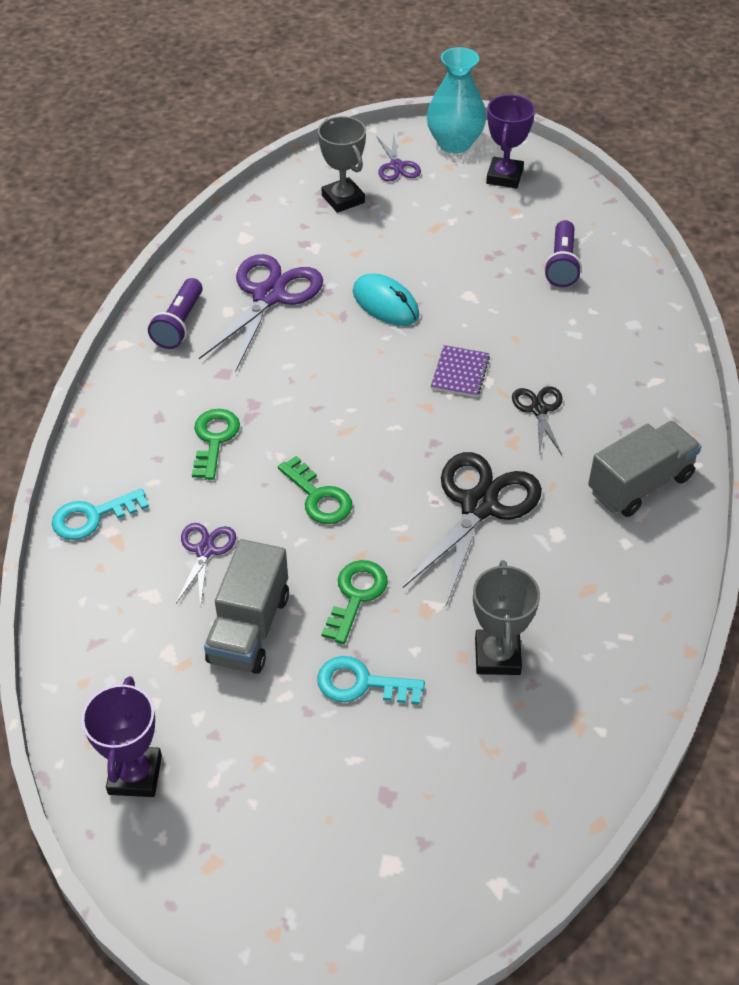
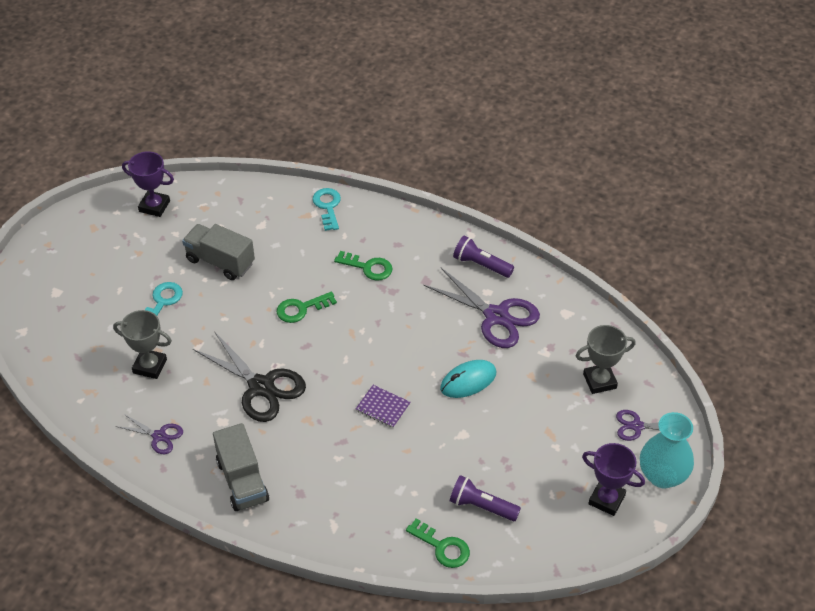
camera: 105 degrees right, 0 degrees up
(205, 550) = (282, 251): purple scissors -> purple scissors (159, 436)
(356, 596) = (220, 311): green key -> green key (442, 547)
(539, 409) = (331, 444): black scissors -> none

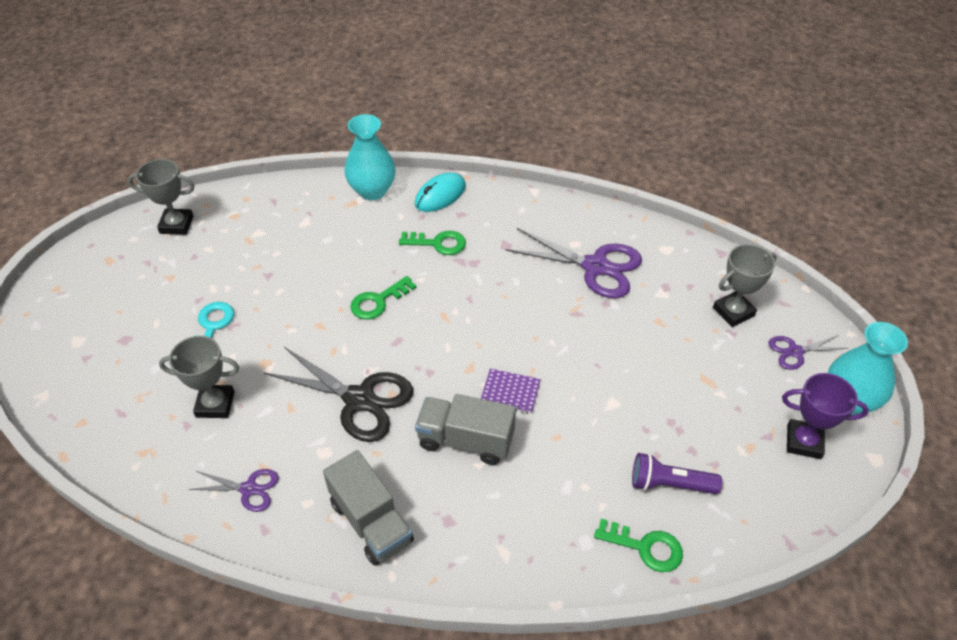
camera: 15 degrees left, 0 degrees up
(154, 206) = (176, 225): purple trophy -> grey trophy
(220, 261) = (269, 269): grey truck -> grey truck (465, 440)
(327, 207) = (372, 191): turquoise key -> turquoise vase
(468, 381) = (594, 341): turquoise mouse -> turquoise mouse (440, 195)
(481, 265) = (557, 218): purple flashlight -> none

